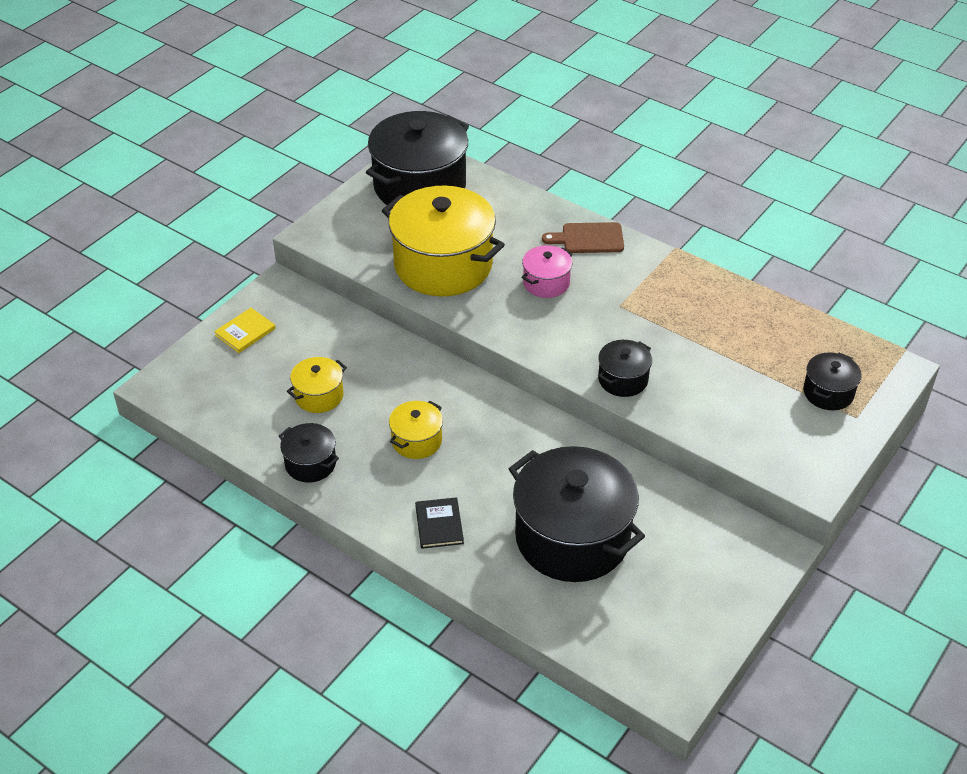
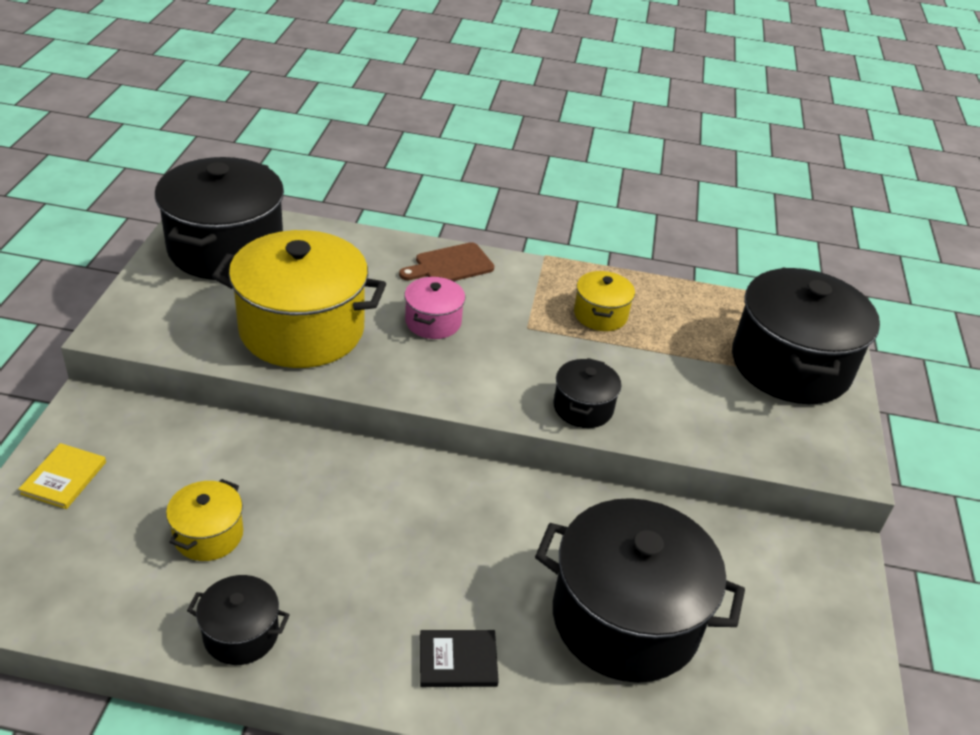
camera: 30 degrees left, 5 degrees down
(416, 441) = (368, 555): yellow pot -> yellow pot (600, 315)
(439, 524) = (458, 660): black book -> black book turned 60 degrees counterclockwise
(828, 393) = (790, 365): black pot -> black pot, size x2.13

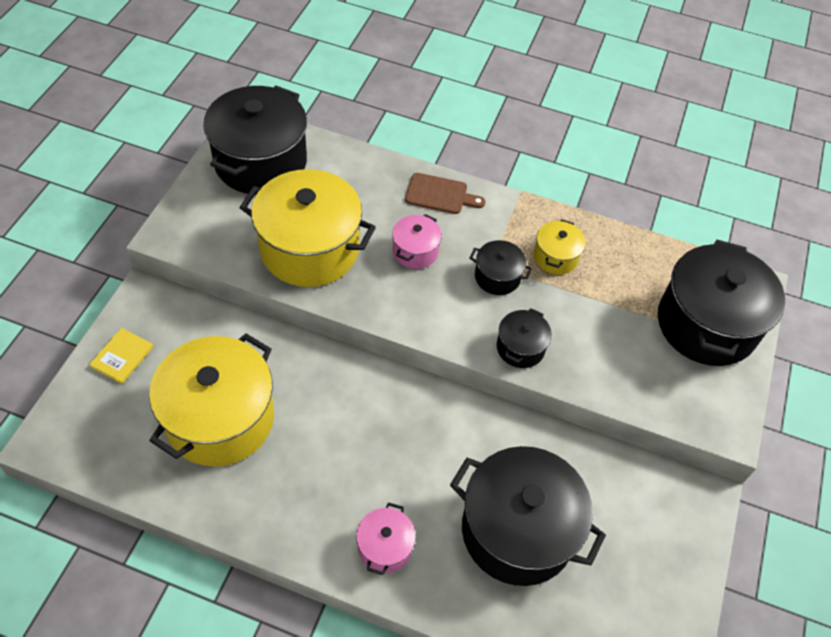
camera: 10 degrees right, 15 degrees up
(208, 535) = (220, 418): yellow pot -> yellow pot, size x2.13
(241, 634) = (233, 503): black pot -> black pot (497, 277)
(450, 265) = (440, 194): brown cutting board -> brown cutting board turned 150 degrees counterclockwise
(458, 660) = (385, 547): black book -> pink pot

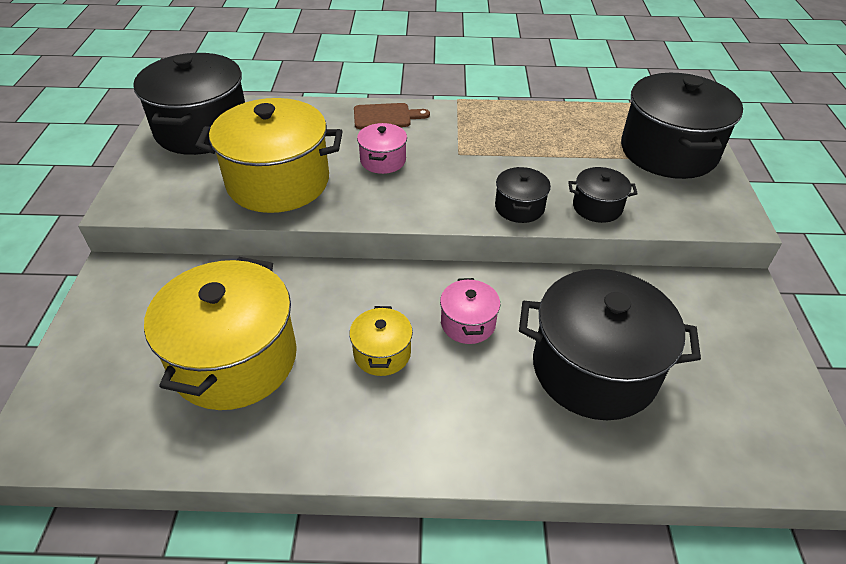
camera: 15 degrees left, 10 degrees down
(122, 357) = (101, 333): yellow book -> none
(385, 547) = (468, 427): pink pot -> pink pot (468, 323)
(497, 277) = (469, 161): black pot -> black pot (597, 207)
(555, 257) = (512, 136): yellow pot -> yellow pot (382, 353)

